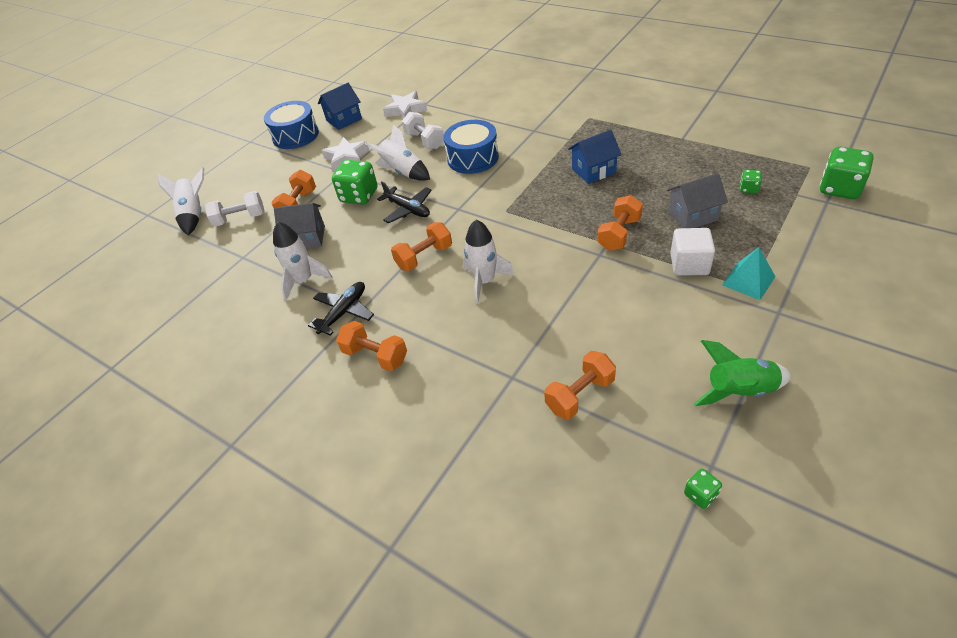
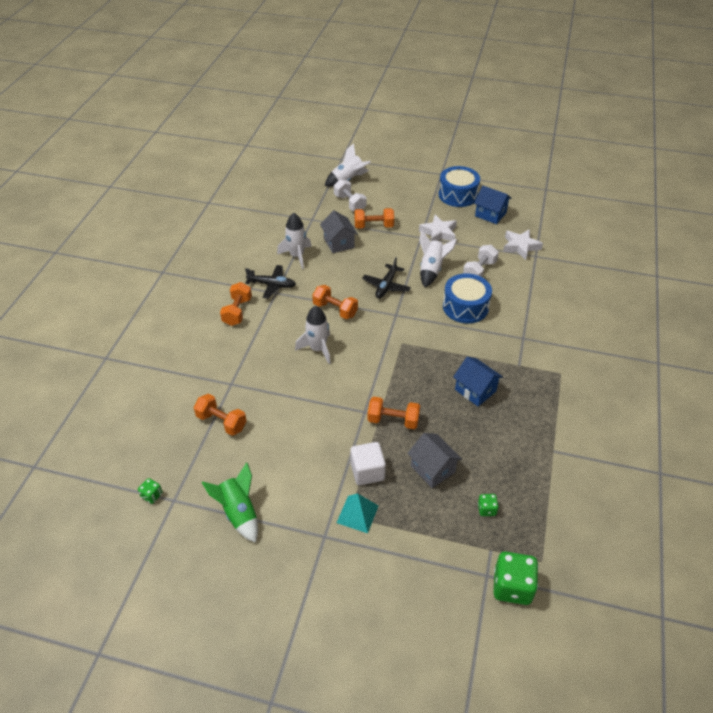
camera: 65 degrees right, 0 degrees up
(359, 196) = (394, 254): green dice -> none

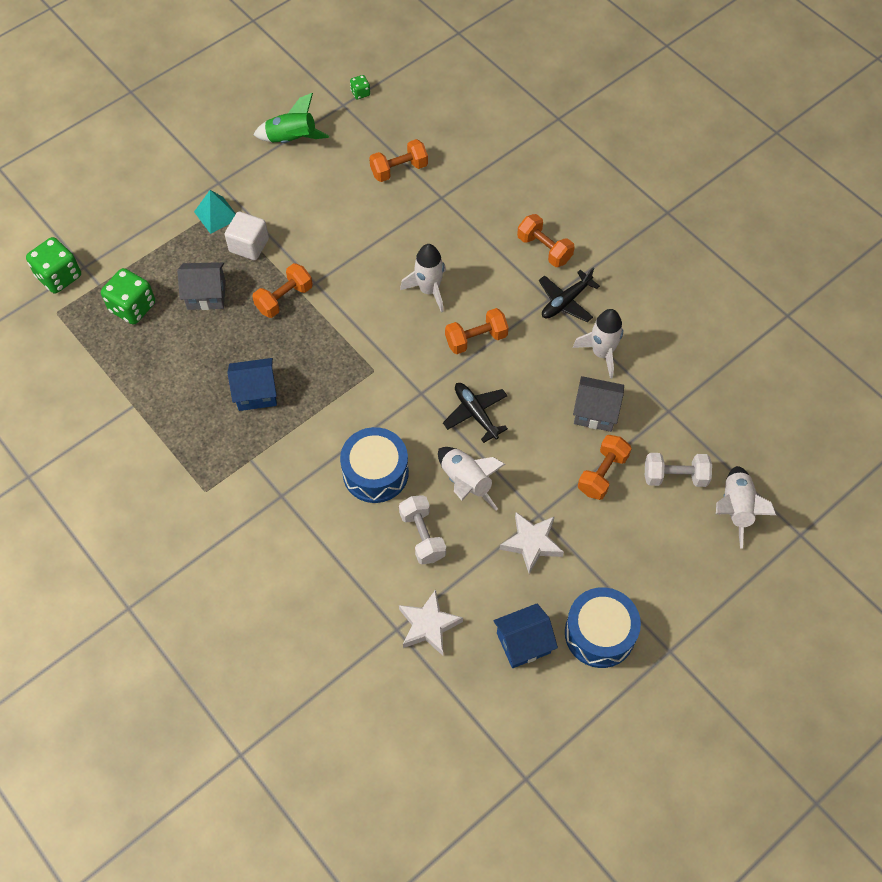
camera: 125 degrees right, 15 degrees up
(486, 509) = (132, 307): green dice -> green dice, size x2.05

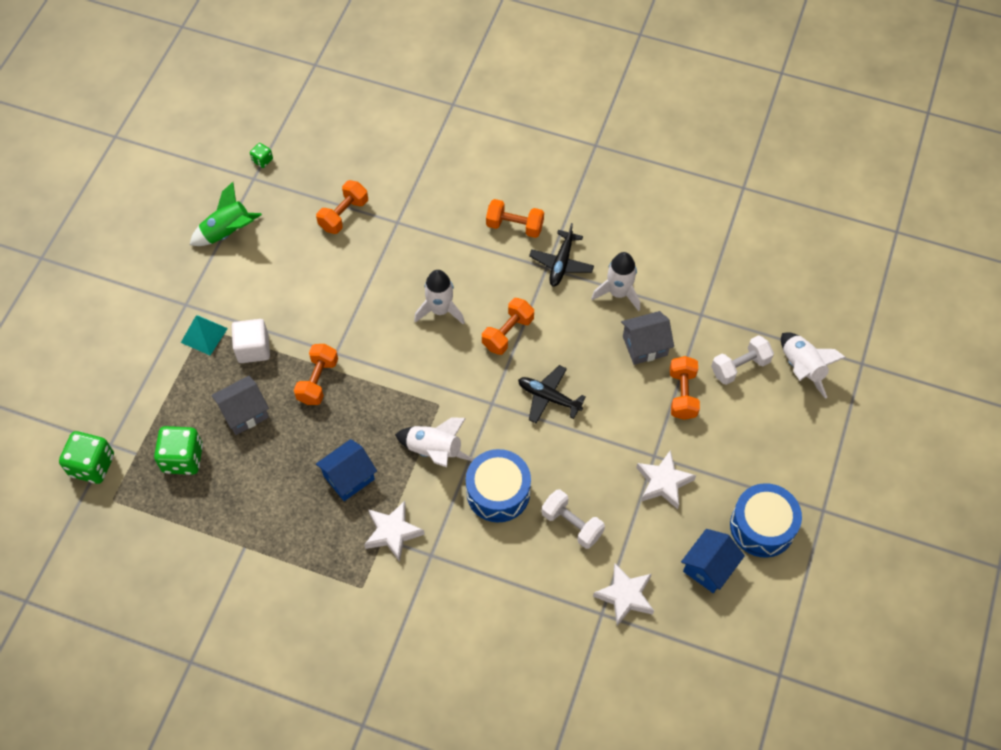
camera: 30 degrees left, 0 degrees up
(262, 459) = (392, 532): none -> white star
(466, 482) = (578, 460): white rocket -> white rocket (434, 451)

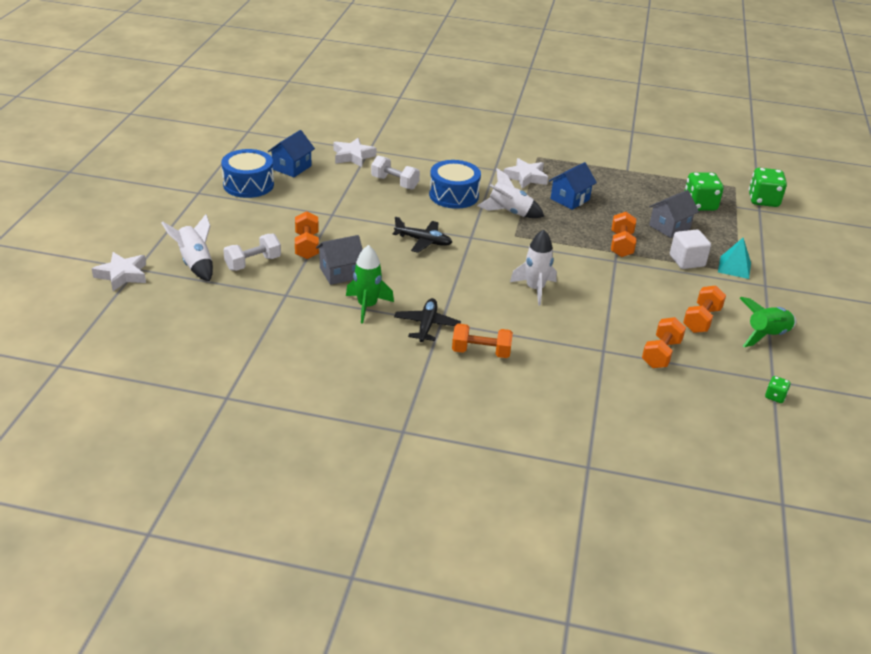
camera: 170 degrees right, 25 degrees down
(508, 333) = (468, 277): orange dumbbell -> orange dumbbell (701, 320)
(618, 293) = (367, 306): white rocket -> green rocket
(663, 482) = (324, 202): white star -> white star (122, 275)

